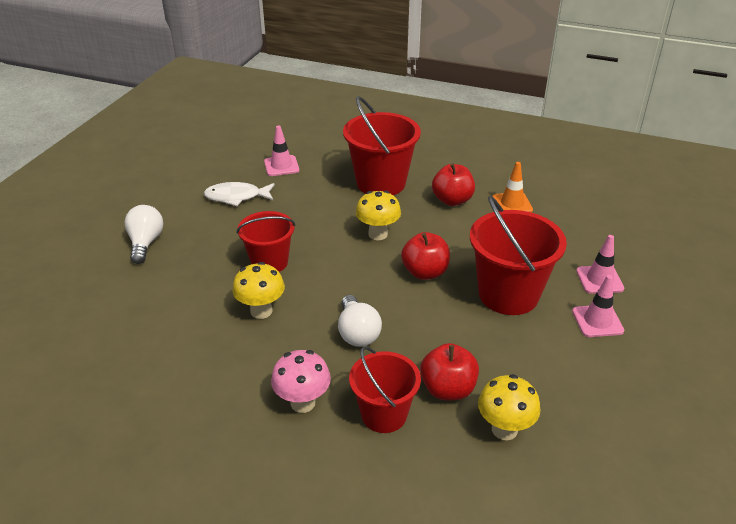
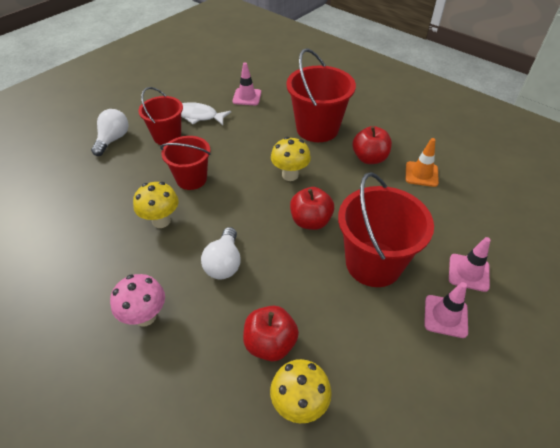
camera: 20 degrees right, 10 degrees up
(384, 414) = (203, 350): red bucket -> red bucket (167, 136)

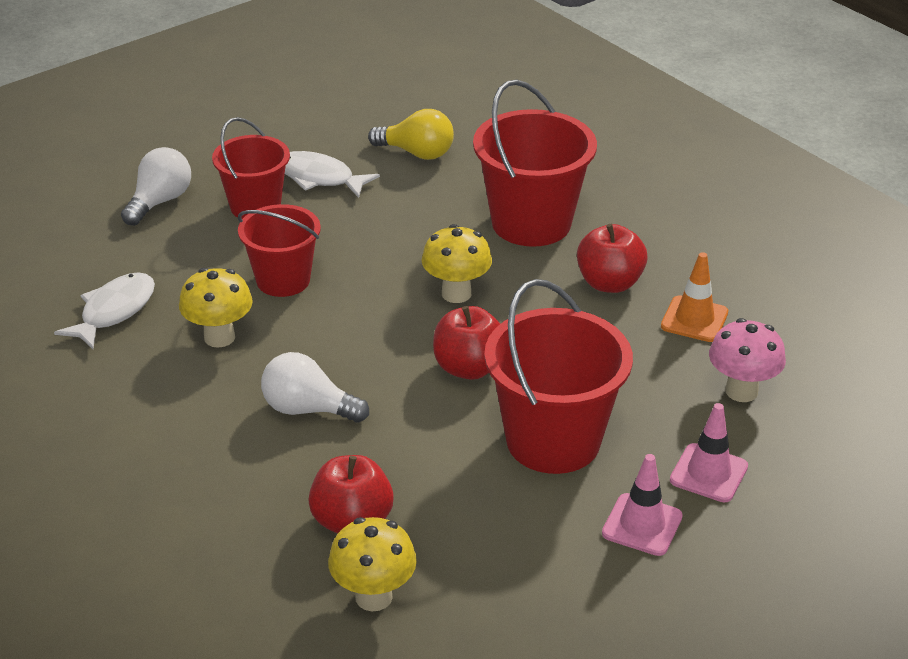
camera: 10 degrees right, 10 degrees down
(95, 212) = (114, 311): none -> white fish
(145, 316) = (170, 462): pink mushroom -> pink mushroom (741, 391)
(224, 263) = (308, 409): white light bulb -> white light bulb turned 90 degrees clockwise
(247, 97) = (417, 153): pink traffic cone -> yellow light bulb

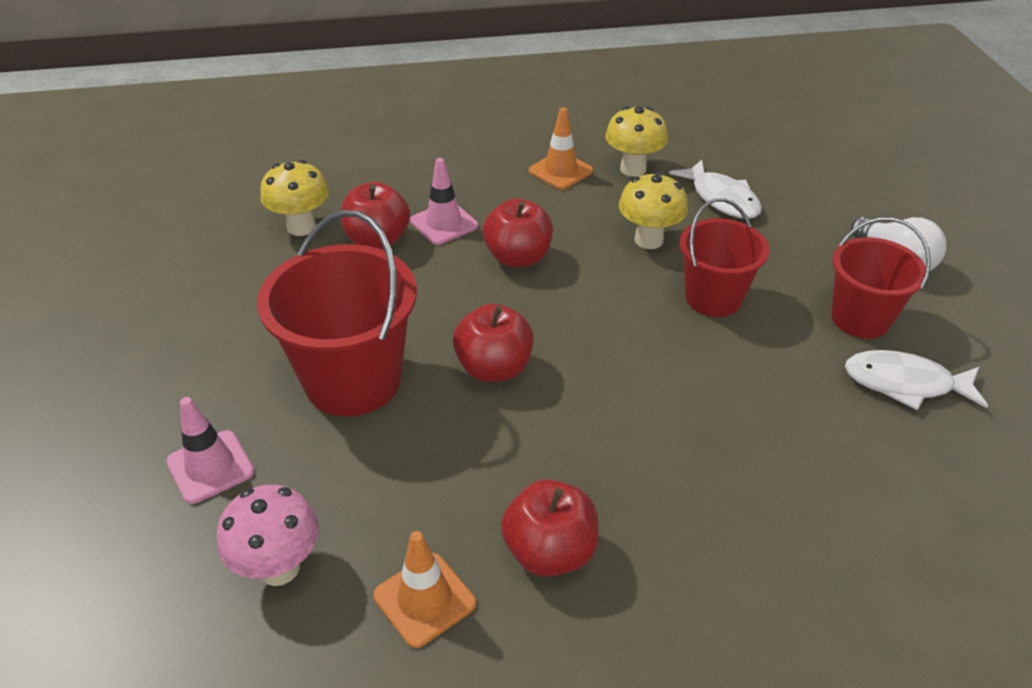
camera: 120 degrees right, 5 degrees up
(124, 435) = (560, 171): none -> orange traffic cone
(308, 409) = (518, 258): white light bulb -> red apple
(319, 178) = (905, 383): white fish -> white fish turned 135 degrees counterclockwise
(417, 153) = (941, 493): yellow light bulb -> none
(456, 293) = (616, 407): yellow mushroom -> yellow mushroom (633, 169)
(531, 223) = (720, 536): red bucket -> none
(642, 525) = (209, 388): pink traffic cone -> pink traffic cone (444, 223)

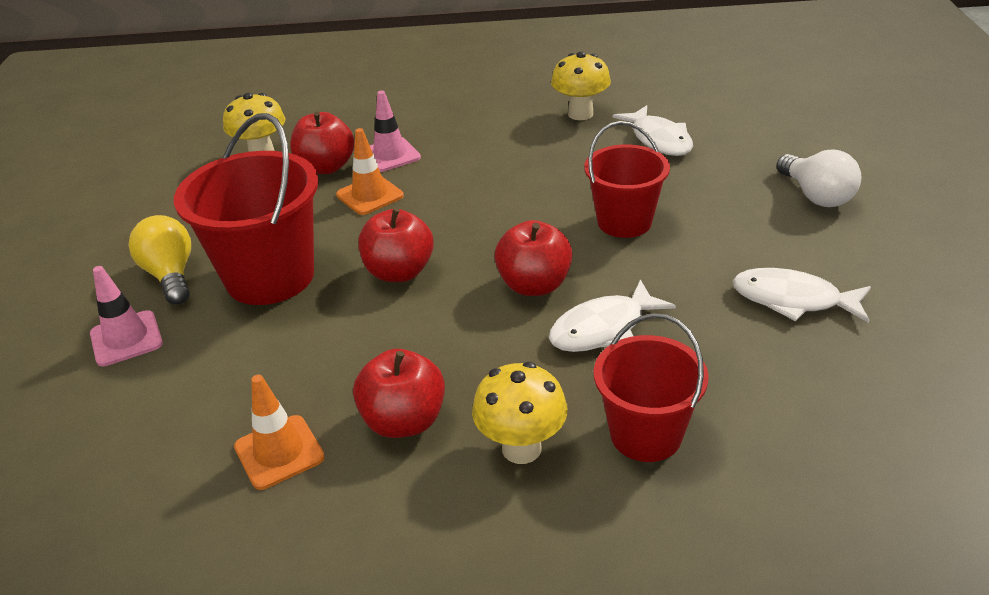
camera: 10 degrees right, 5 degrees down
(239, 383) = (171, 275): none -> yellow light bulb
(279, 567) = (160, 419): pink mushroom -> none
(518, 258) = (449, 184): red apple -> red apple (534, 285)
(560, 171) = (511, 115): orange traffic cone -> orange traffic cone (370, 195)
(648, 240) = (577, 172): yellow mushroom -> yellow mushroom (521, 448)
(726, 427) = (603, 328): none -> white fish
(860, 318) = (765, 243): red bucket -> red bucket (646, 434)

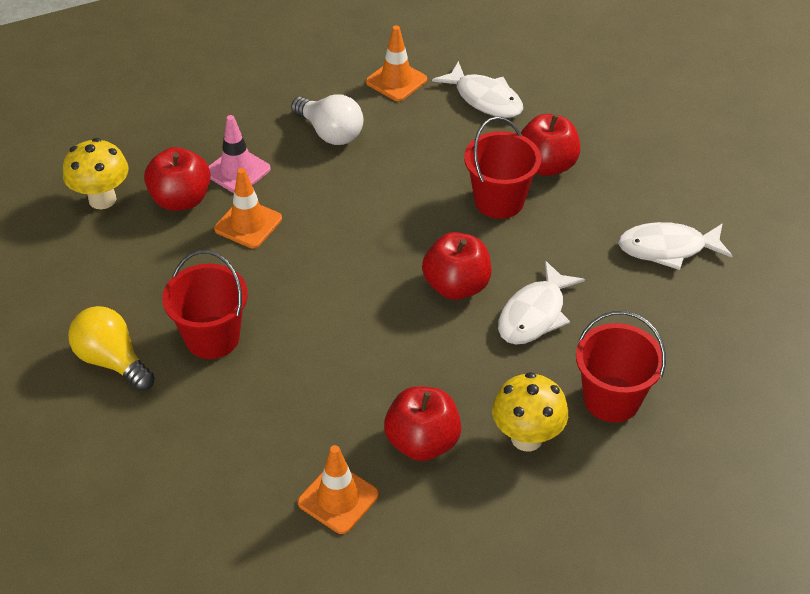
camera: 25 degrees left, 10 degrees up
(126, 338) = (121, 436): pink traffic cone -> none
(270, 277) = (212, 337): red bucket -> red bucket, size x0.64
(399, 272) = (330, 302): red apple -> red apple (546, 165)
(580, 114) = (396, 81): yellow mushroom -> orange traffic cone
(816, 196) = (644, 136): white light bulb -> white light bulb (330, 133)

